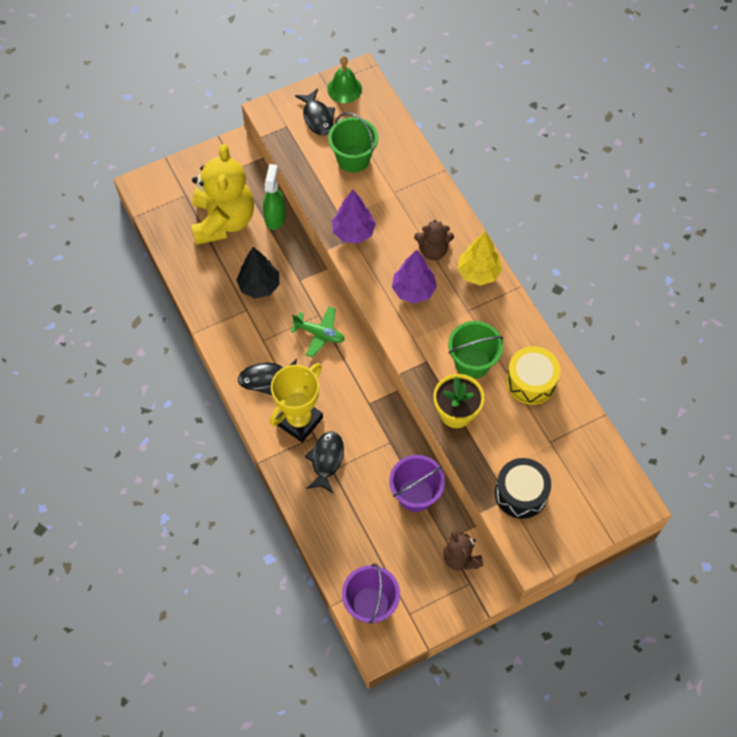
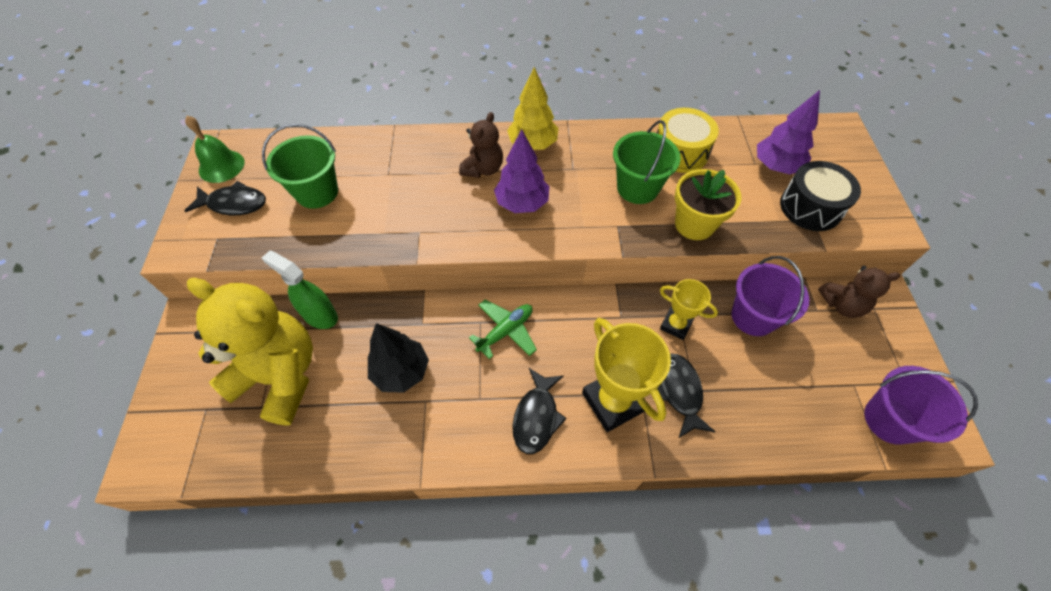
camera: 65 degrees left, 5 degrees down
(326, 460) = (679, 392): black fish -> black fish turned 45 degrees clockwise
(353, 232) = (411, 228): purple tree -> purple tree (776, 166)
(380, 442) = (676, 325): none -> yellow trophy

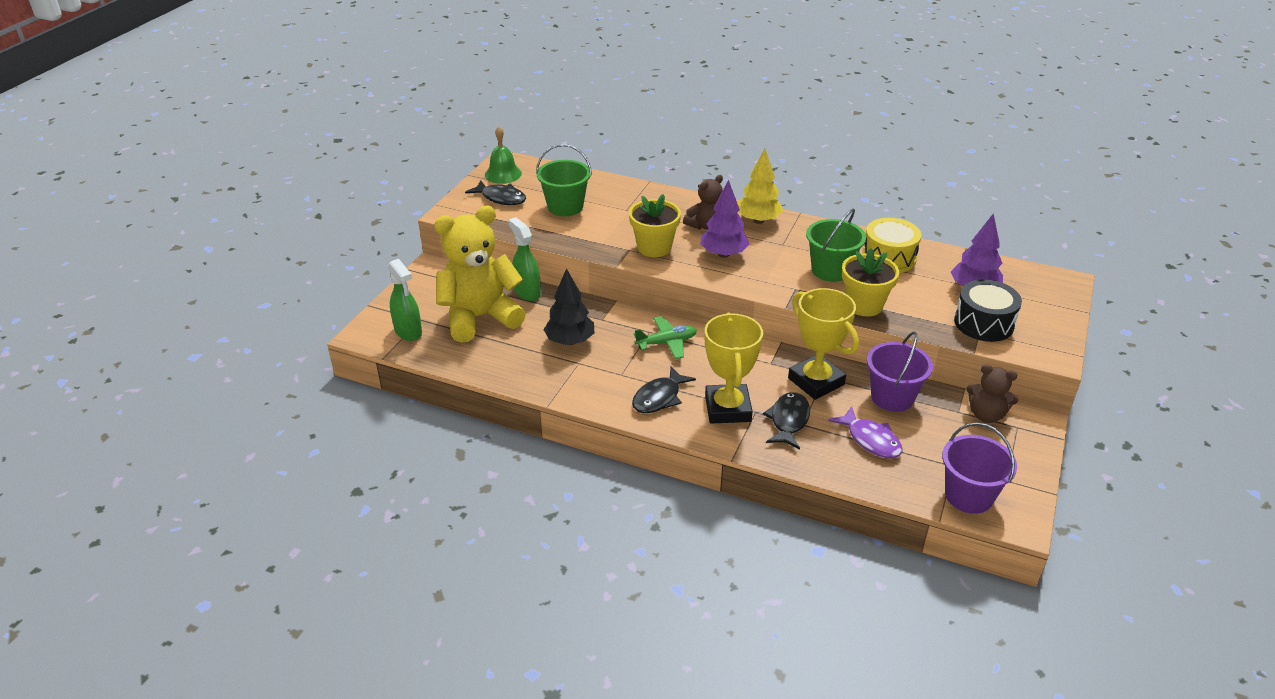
camera: 25 degrees right, 20 degrees down
(198, 436) = (408, 332): none -> green spray bottle
(280, 376) = (480, 317): yellow teddy bear -> yellow teddy bear turned 75 degrees counterclockwise
(444, 219) = (654, 247): none -> yellow flower pot
(676, 325) = (816, 381): yellow trophy -> yellow trophy, size x1.71
(766, 384) = (870, 440): none -> purple fish

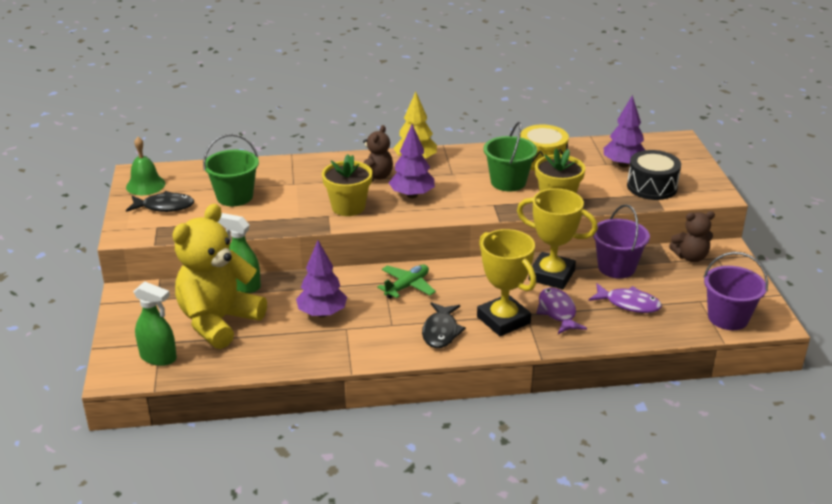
camera: 30 degrees left, 5 degrees down
(570, 341) = (322, 313): black tree -> purple tree
(788, 420) = (557, 312): black fish -> purple fish

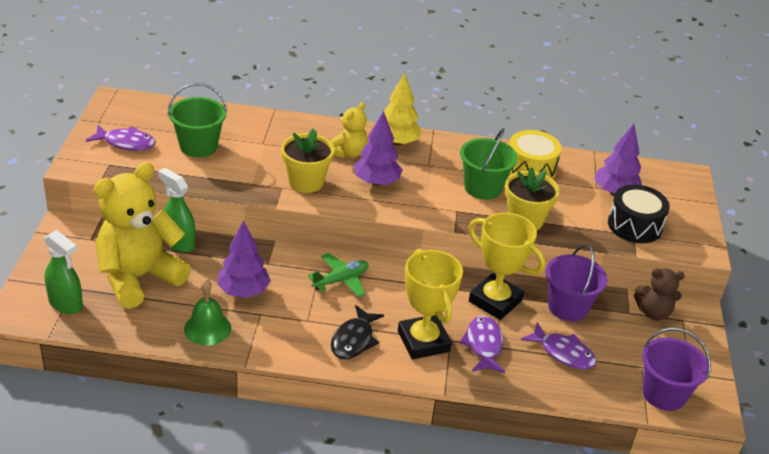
camera: 10 degrees right, 5 degrees up
(145, 185) = (118, 115): green bell -> green bell (207, 328)
(164, 207) = (126, 143): black fish -> purple fish
(375, 177) = (348, 153): brown teddy bear -> yellow teddy bear

